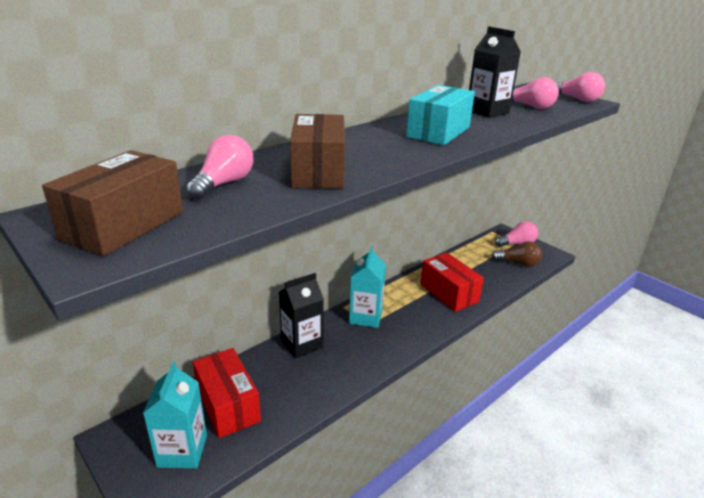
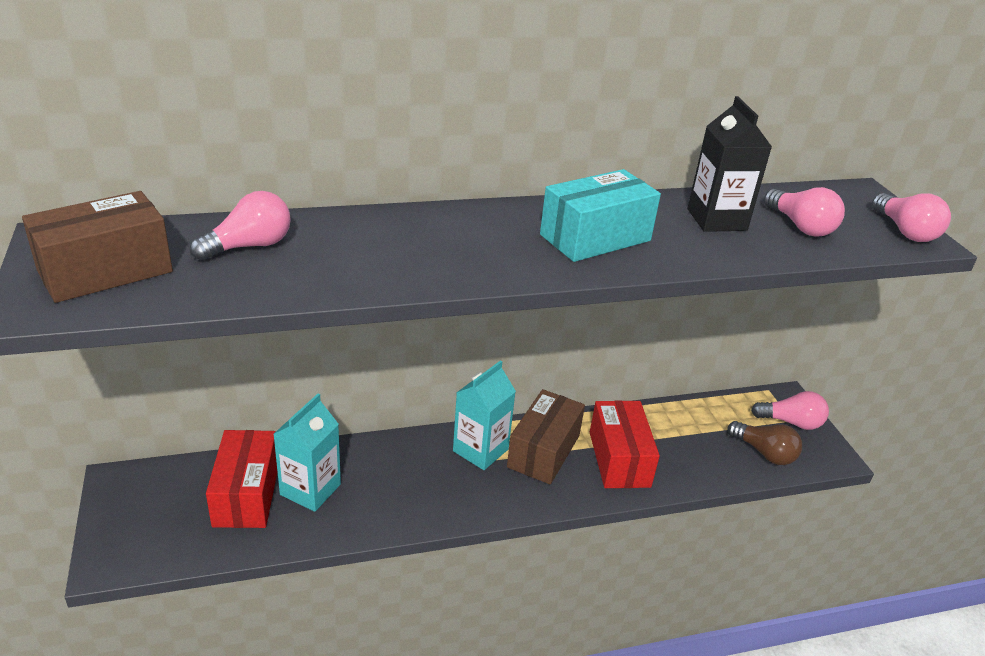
camera: 25 degrees right, 5 degrees up
(182, 451) = (169, 525): turquoise carton -> turquoise carton (310, 489)
(302, 344) = (377, 455): black carton -> none
(318, 171) = (369, 258): brown box -> brown box (544, 451)

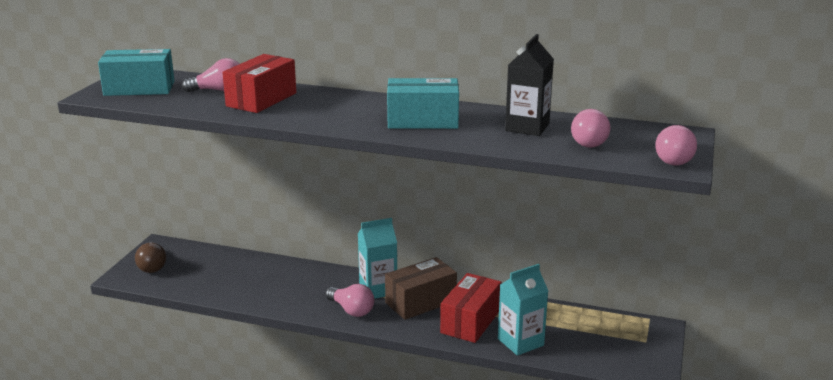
camera: 35 degrees right, 10 degrees down
(105, 271) = (139, 88): brown box -> turquoise box
(246, 494) = (217, 269): red box -> red box (261, 99)
(310, 489) = (254, 278): turquoise carton -> turquoise carton (520, 342)
(764, 453) = (593, 352): brown light bulb -> brown light bulb (152, 266)
(791, 422) = (642, 342): pink light bulb -> pink light bulb (351, 310)

